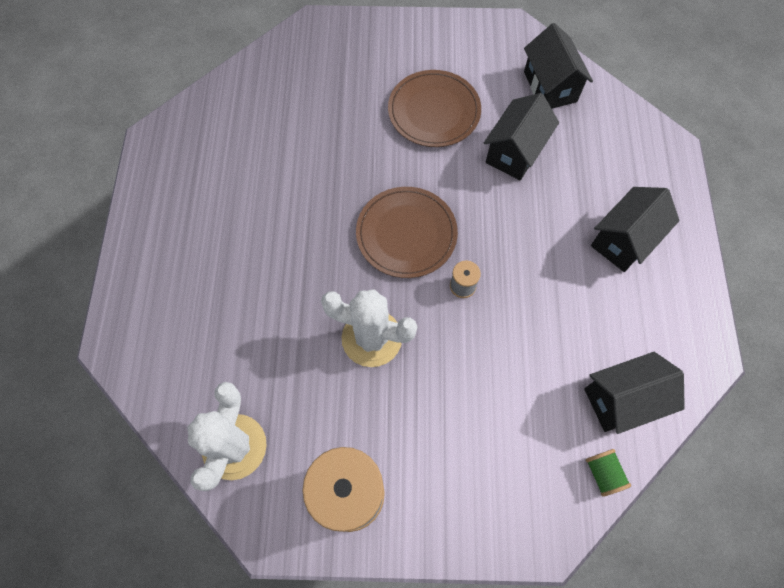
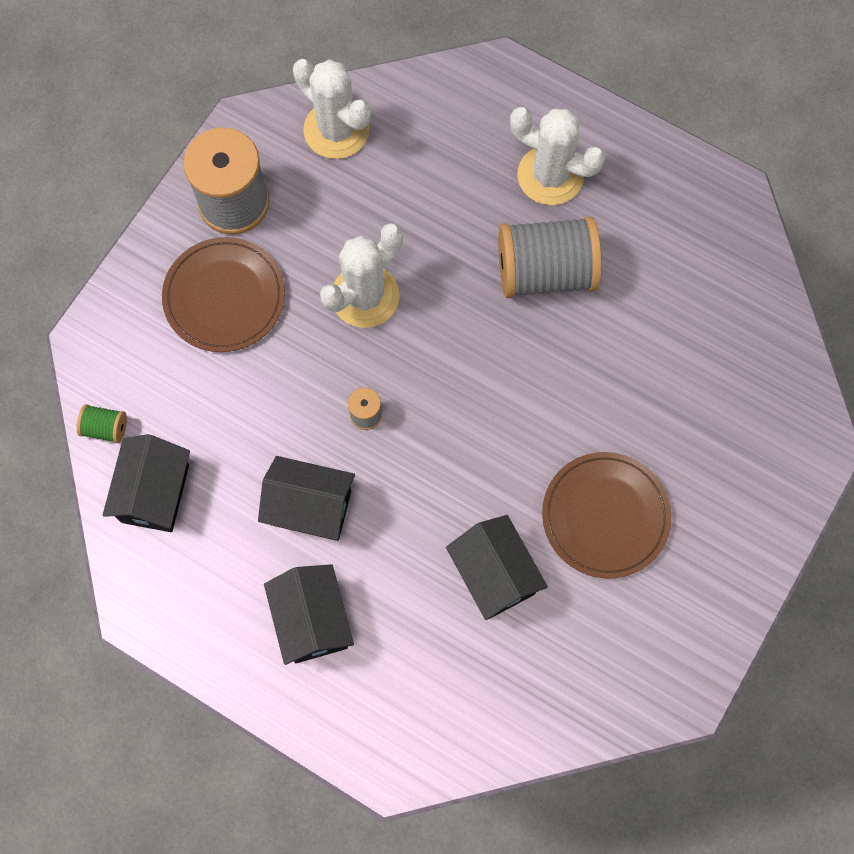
camera: 120 degrees right, 5 degrees up
(197, 260) = (550, 175): none -> white cactus
(280, 225) = (545, 271): none -> grey spool
(406, 234) = (460, 392): brown plate -> brown plate (224, 297)
(550, 87) = (564, 681): black house -> black house (310, 507)

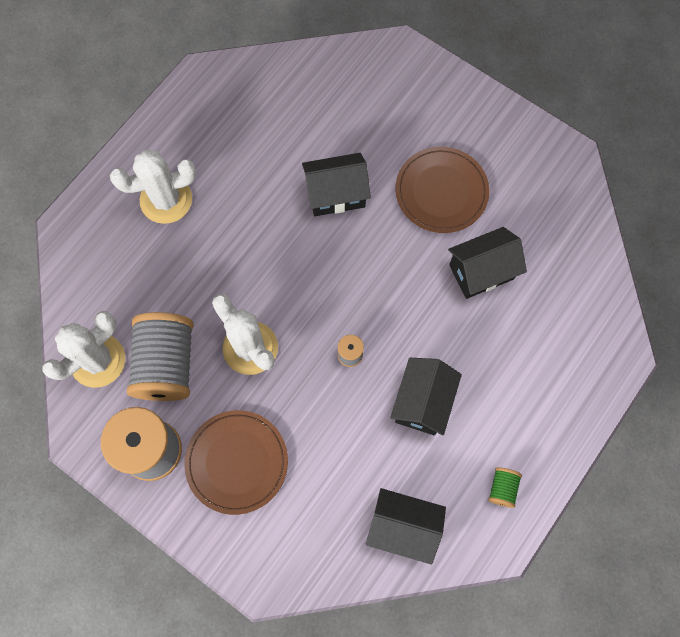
camera: 85 degrees left, 0 degrees up
(105, 428) = (343, 568): green spool -> green spool (502, 488)
(312, 620) = (511, 406): black house -> black house (336, 194)
(545, 271) = (246, 212): grey spool -> grey spool (166, 364)
(550, 175) = (166, 200): white cactus -> white cactus turned 45 degrees clockwise

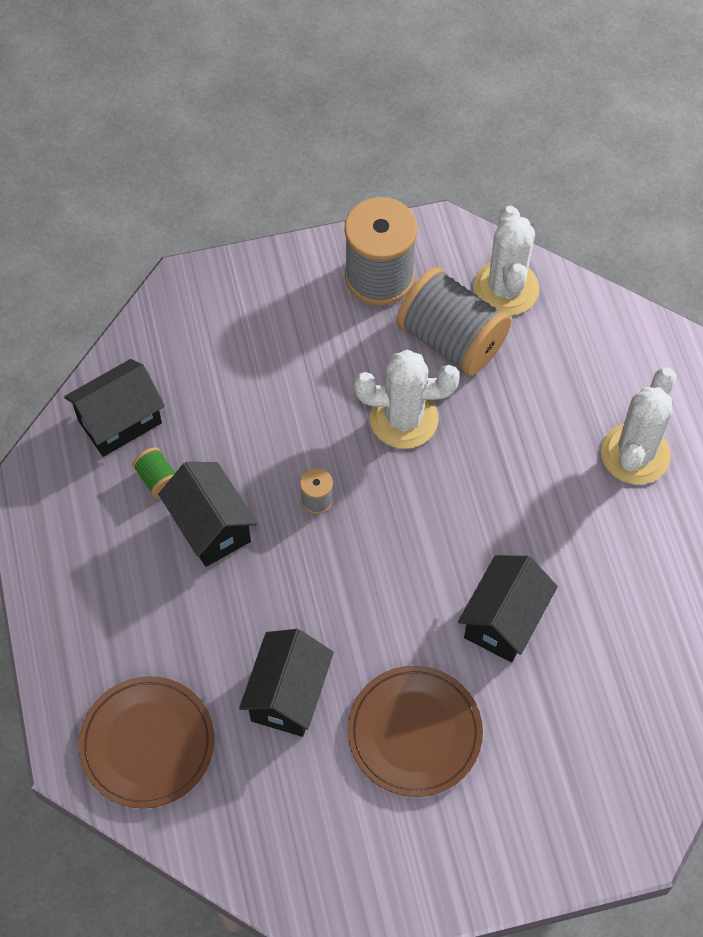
camera: 130 degrees right, 10 degrees down
(237, 462) = (305, 333): brown plate -> brown plate (147, 743)
(502, 488) = (68, 531): green spool -> green spool (158, 479)

